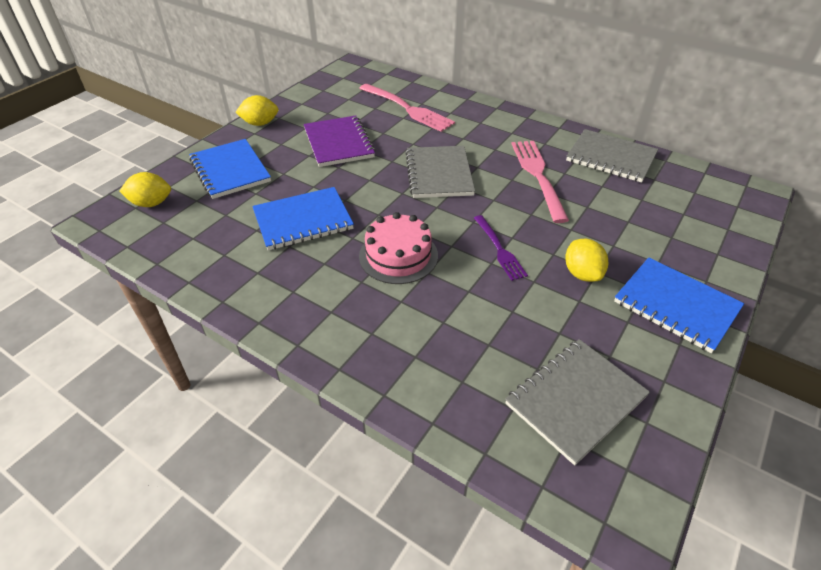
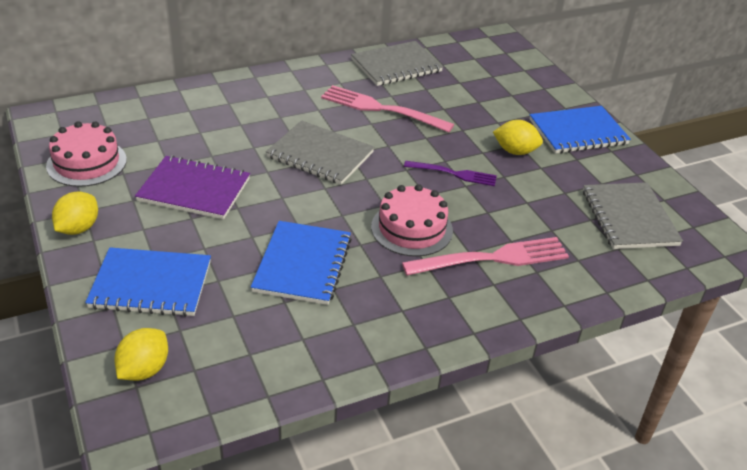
camera: 60 degrees left, 5 degrees down
(324, 97) = (86, 163): none -> pink cake
(408, 109) = (188, 122): pink fork -> pink fork (493, 258)

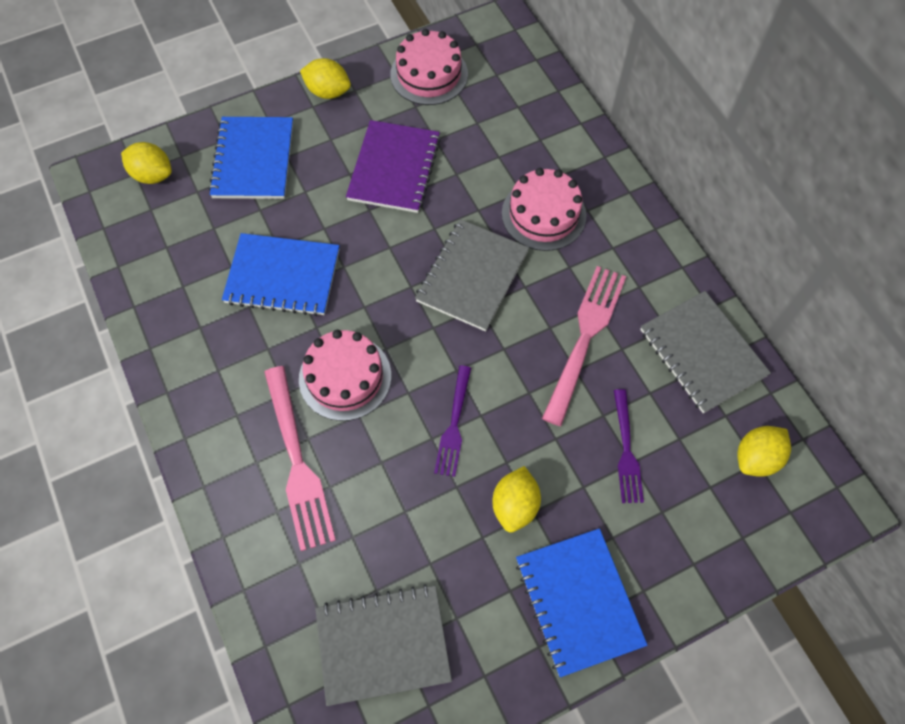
camera: 90 degrees right, 25 degrees up
(266, 116) = (543, 214): none -> pink cake
(470, 102) = (626, 451): none -> purple fork
(471, 58) = (756, 458): none -> yellow lemon

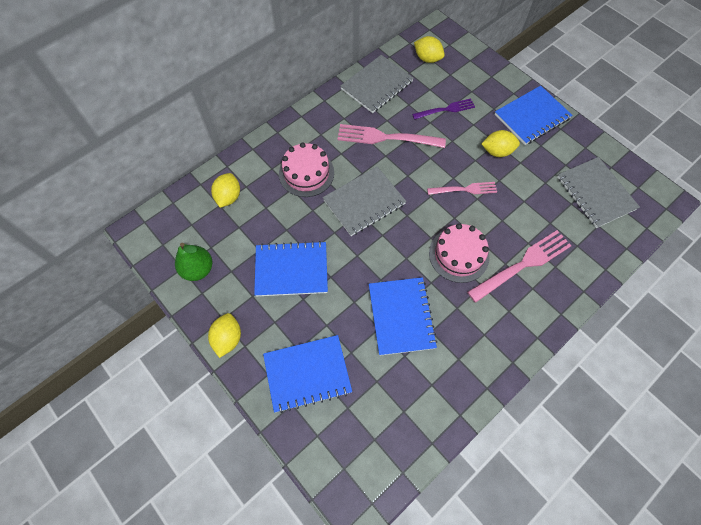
camera: 105 degrees left, 0 degrees up
(153, 175) = (342, 452): yellow lemon -> yellow lemon (228, 197)
(394, 168) = (291, 270): purple notebook -> blue notebook
(429, 74) = (198, 269): pink cake -> green pear
(454, 425) = (465, 189): purple fork -> pink fork
(472, 276) = (364, 202): grey notebook -> grey notebook turned 45 degrees counterclockwise

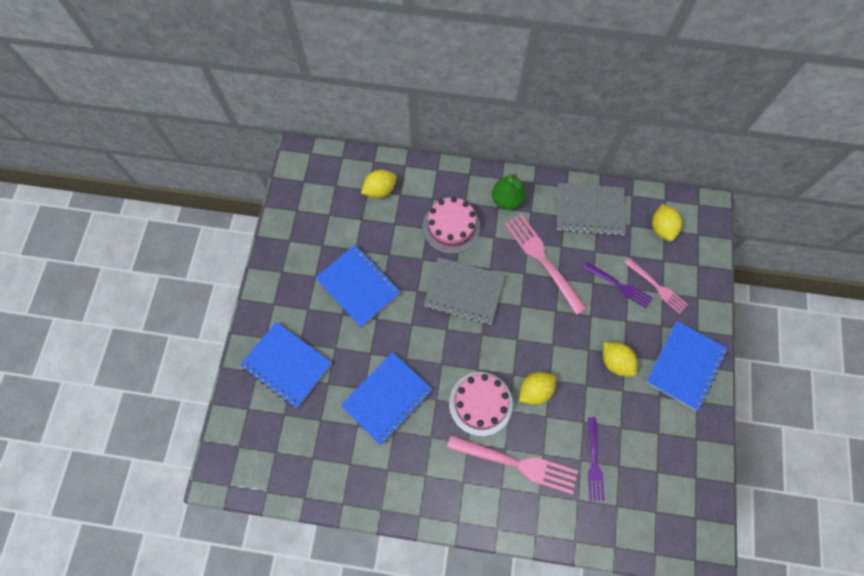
camera: 50 degrees right, 5 degrees up
(198, 269) = (304, 222): green pear -> green pear (507, 200)
(228, 338) = (270, 288): yellow lemon -> yellow lemon (535, 390)
(465, 189) = (549, 363): pink fork -> pink fork (657, 287)
(532, 117) = (685, 366): blue notebook -> blue notebook turned 75 degrees counterclockwise
(558, 216) = (594, 462): none -> purple fork
(595, 193) = (651, 481): grey notebook -> none

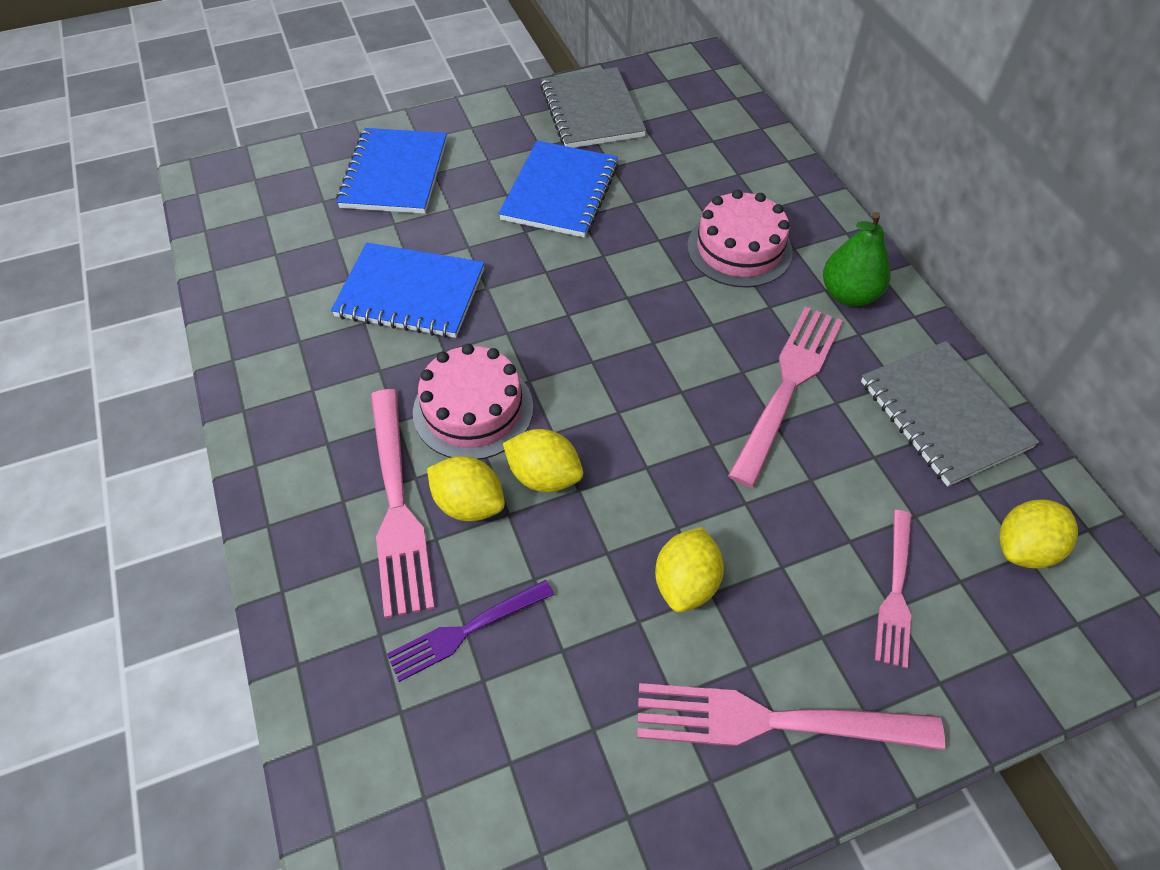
camera: 60 degrees right, 15 degrees down
(380, 190) = (724, 152): yellow lemon -> yellow lemon (469, 504)
(464, 292) = (646, 309): grey notebook -> grey notebook (592, 111)
(620, 286) = (842, 525): purple fork -> none
(685, 366) = (771, 721): blue notebook -> pink fork

